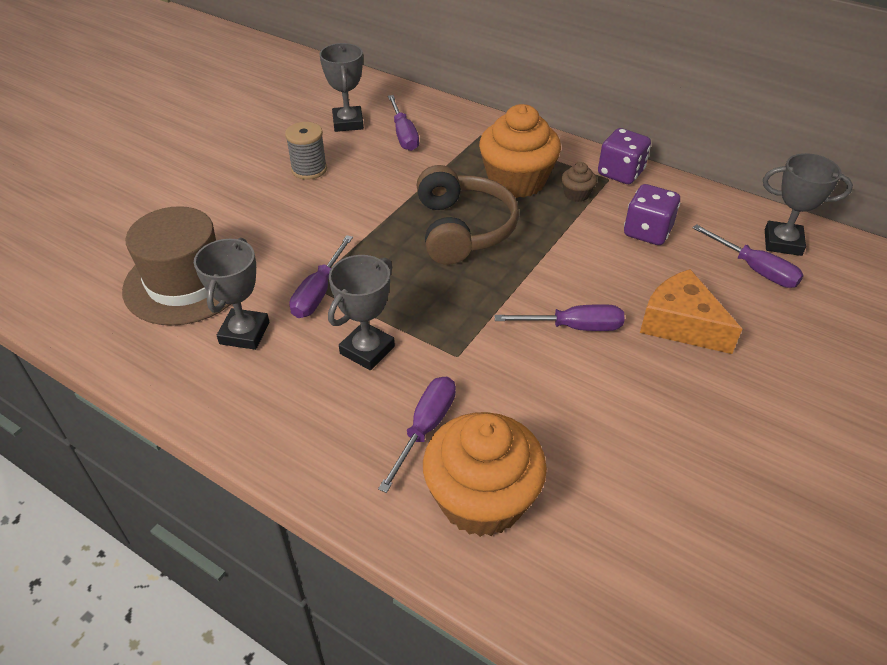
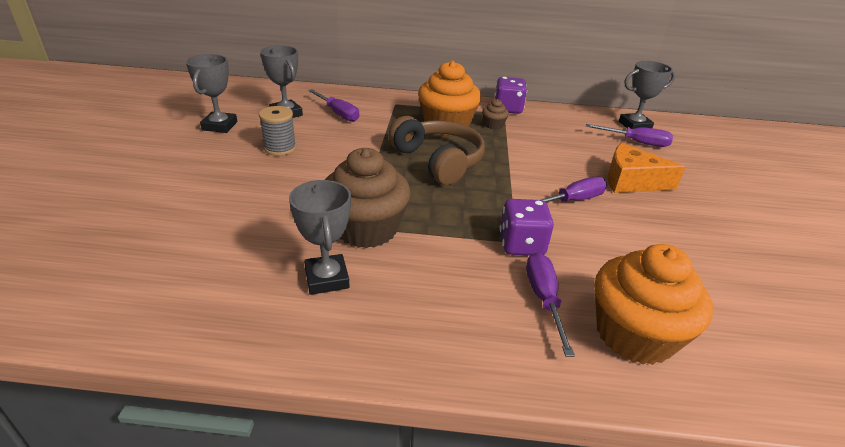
camera: 30 degrees left, 10 degrees down
(186, 282) = (233, 255): brown hat -> none
(319, 292) = (366, 229): purple screwdriver -> brown cupcake
(367, 350) = (445, 259): grey trophy -> grey trophy (220, 126)
(647, 232) = (557, 136): purple dice -> purple dice (521, 245)

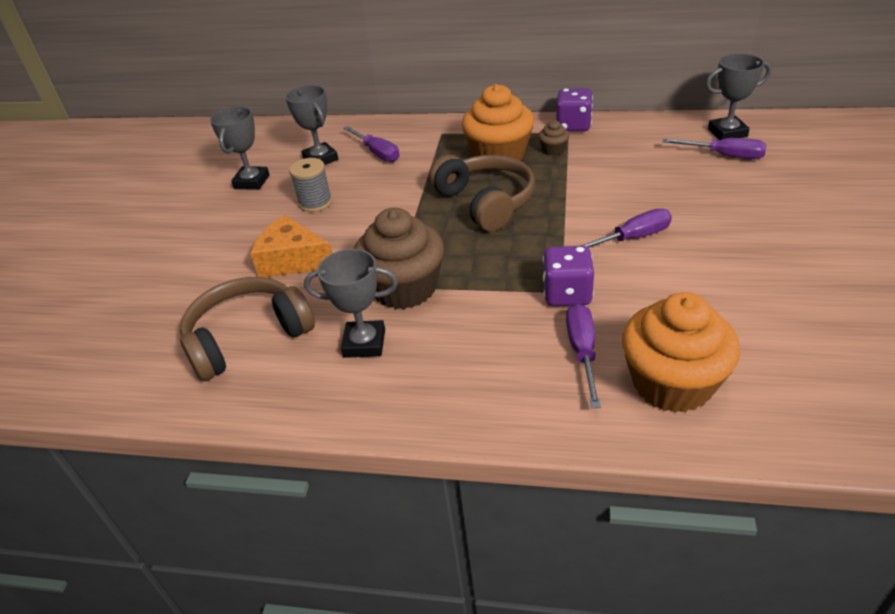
camera: 10 degrees right, 5 degrees up
(204, 266) = (248, 338): none -> brown headphones
(327, 278) = (364, 343): grey trophy -> grey trophy turned 75 degrees counterclockwise
(631, 181) = (706, 208): orange cheese -> orange cheese (292, 260)

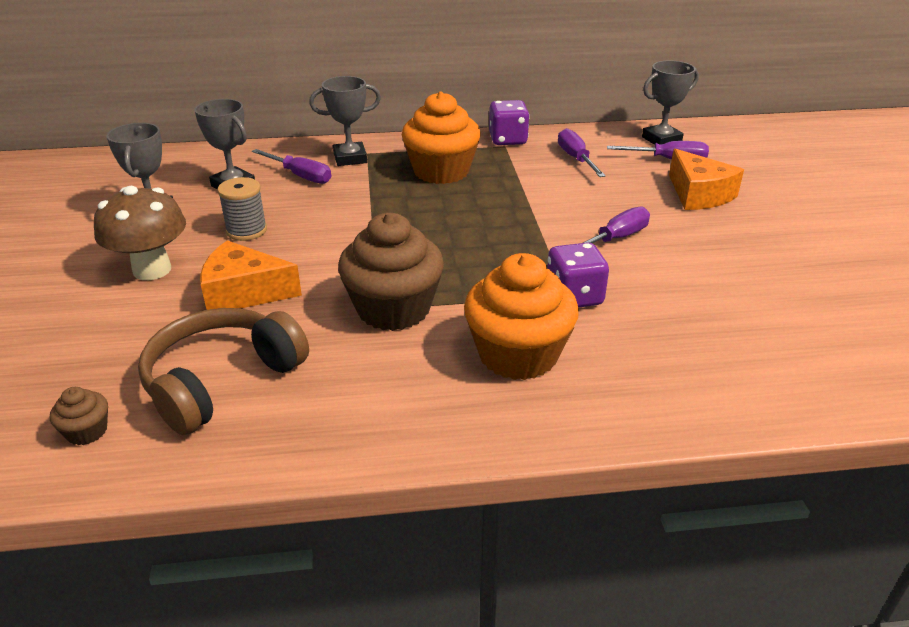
camera: 20 degrees left, 5 degrees down
(232, 232) = (152, 270): none -> brown mushroom
(364, 343) = (371, 370): grey trophy -> grey trophy (350, 158)
(485, 202) = (447, 217): brown headphones -> none
(553, 150) = (497, 163): brown cupcake -> brown cupcake (87, 431)
(582, 352) = (615, 349): purple screwdriver -> purple screwdriver (576, 159)
(672, 383) = (716, 367): orange cupcake -> orange cupcake (518, 354)
(739, 197) = (698, 194): none -> orange cheese

